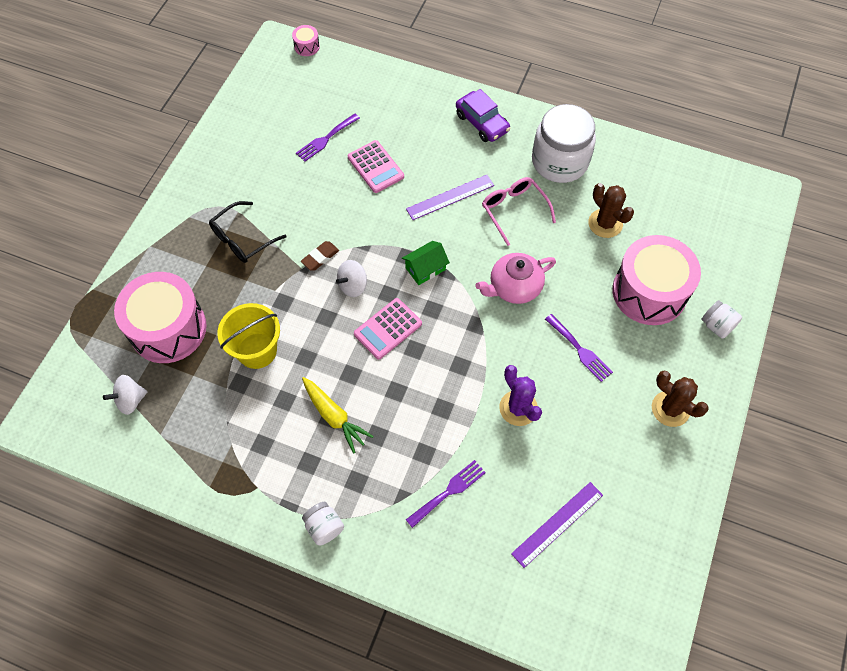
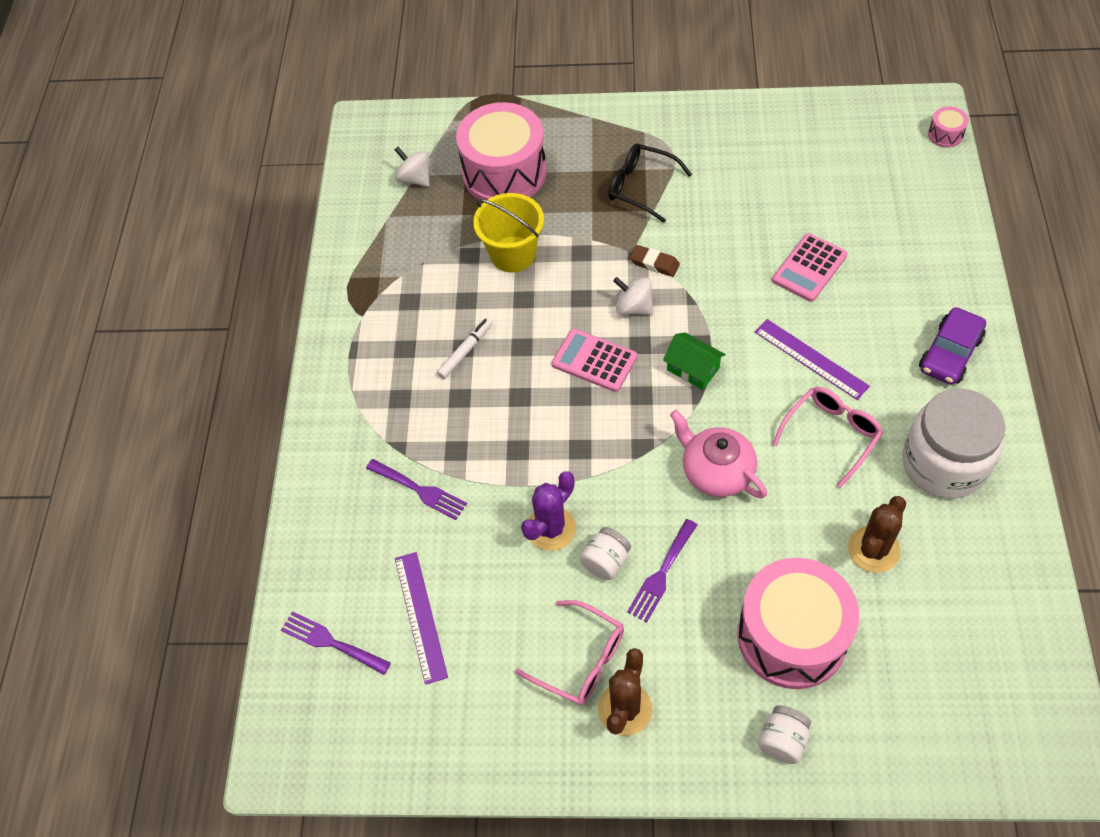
camera: 75 degrees right, 5 degrees down
(324, 527) = (340, 389): white jar -> white jar (605, 561)
(326, 139) = (819, 206): purple fork -> purple fork (331, 642)
(334, 416) = (465, 351): yellow carrot -> white marker
(557, 524) = (420, 616): purple ruler -> purple ruler turned 45 degrees clockwise
(627, 424) = (581, 660): none -> pink glasses

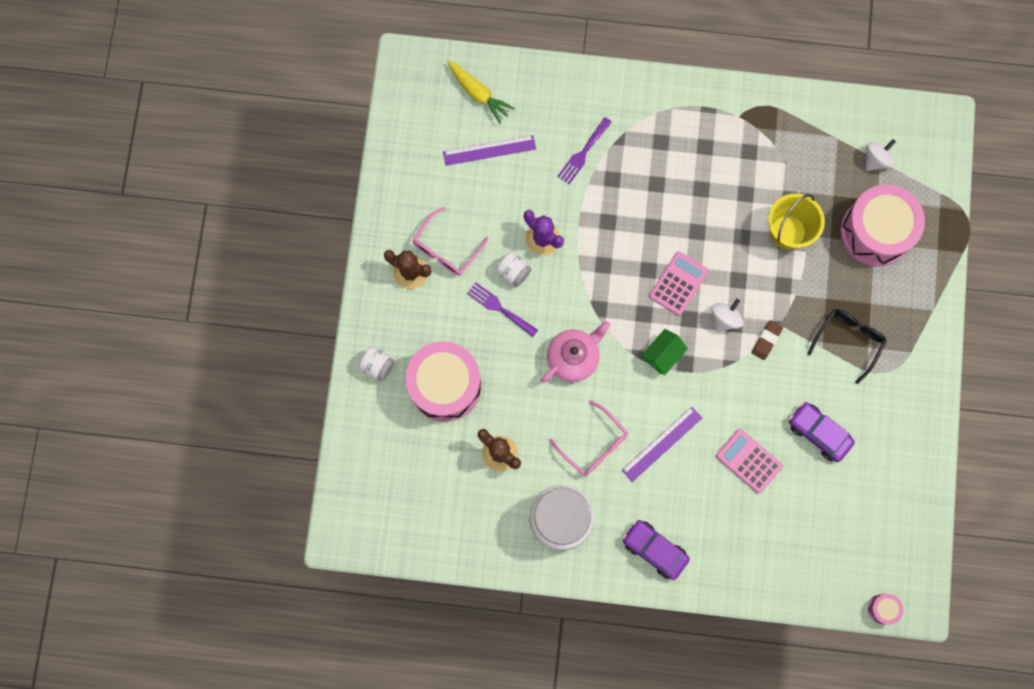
camera: 90 degrees right, 20 degrees up
(331, 642) = (478, 94): purple fork -> yellow carrot
(465, 351) = (698, 190): white marker -> none
(758, 205) = (818, 433): none -> purple car

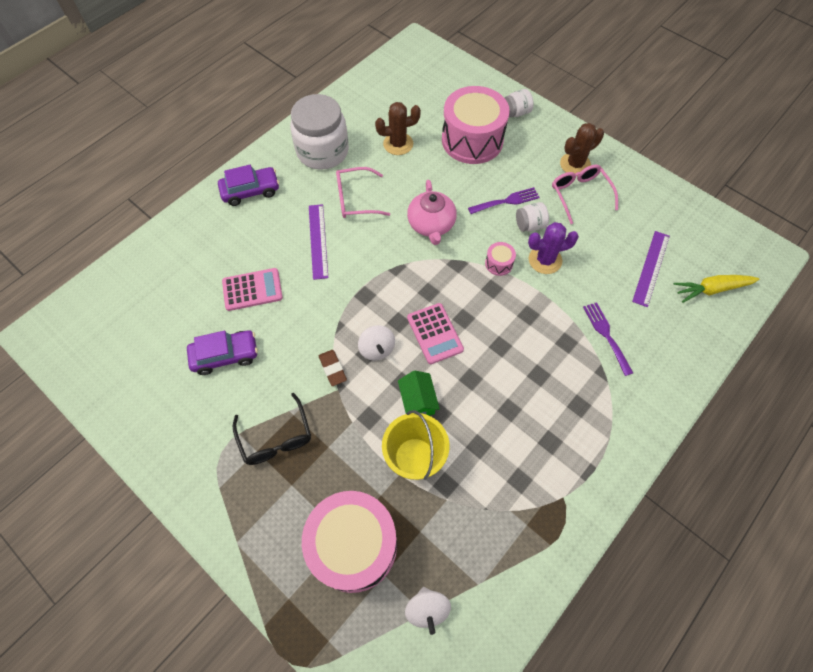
camera: 125 degrees right, 15 degrees down
(662, 355) = (384, 284): green house -> green house (418, 401)
(882, 609) = (62, 307): pink drum -> pink drum (499, 263)

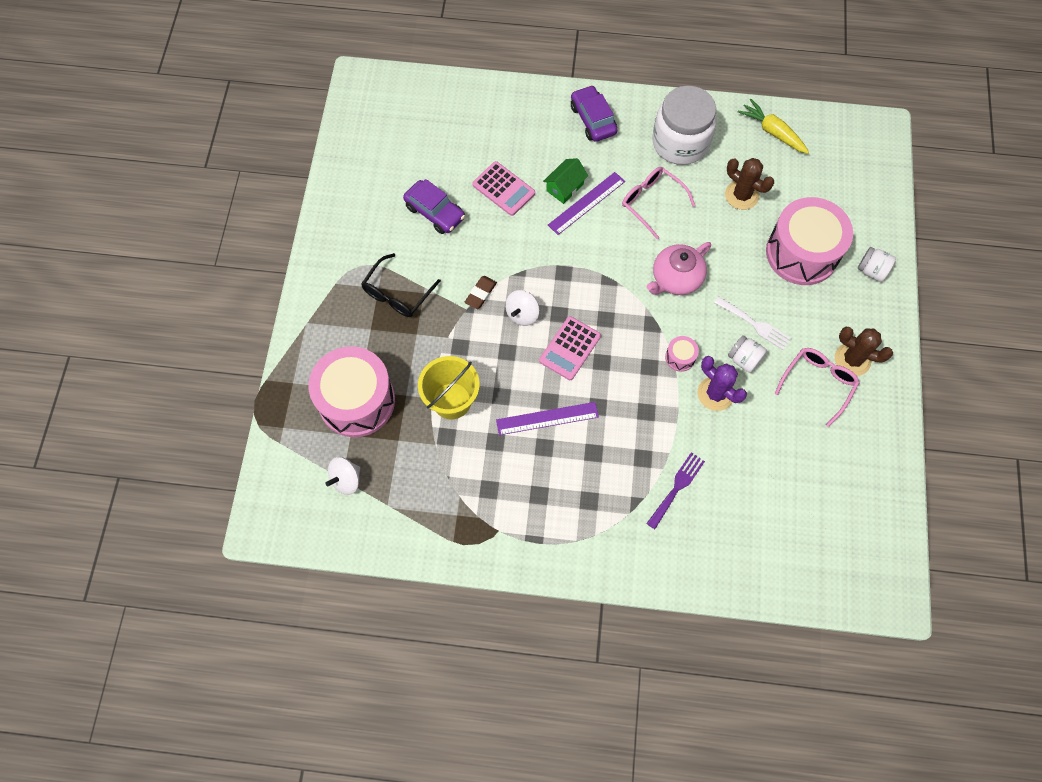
camera: 55 degrees right, 5 degrees up
(251, 191) = (593, 119): purple car -> purple car turned 150 degrees counterclockwise
(418, 401) = (500, 373): green house -> green house (565, 187)
(506, 201) = (755, 324): purple fork -> white fork
(651, 268) = (783, 491): purple ruler -> purple ruler (547, 418)
(711, 289) = (803, 558): yellow carrot -> yellow carrot (772, 132)

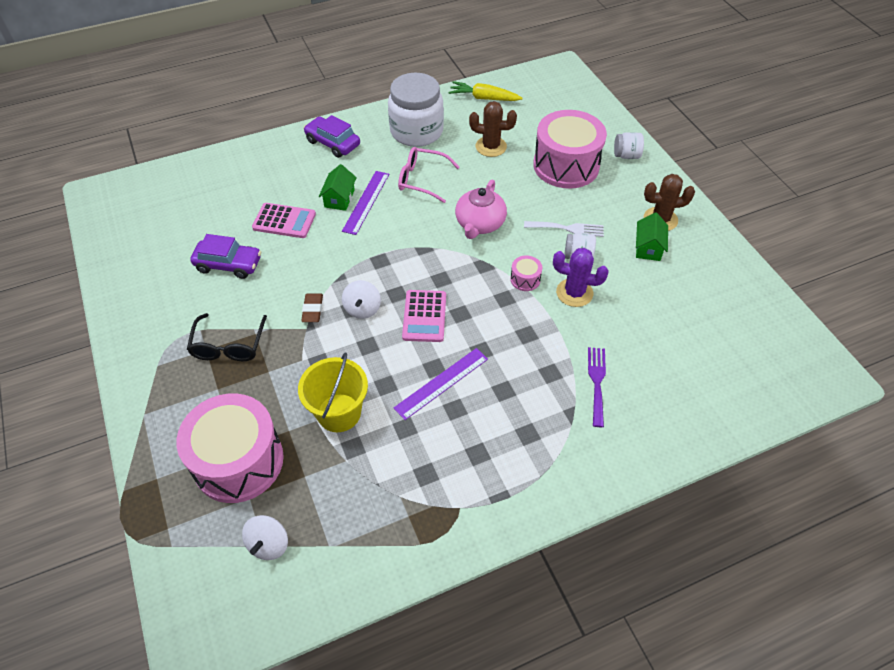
camera: 30 degrees left, 15 degrees down
(818, 383) = (648, 247): pink glasses -> green house

